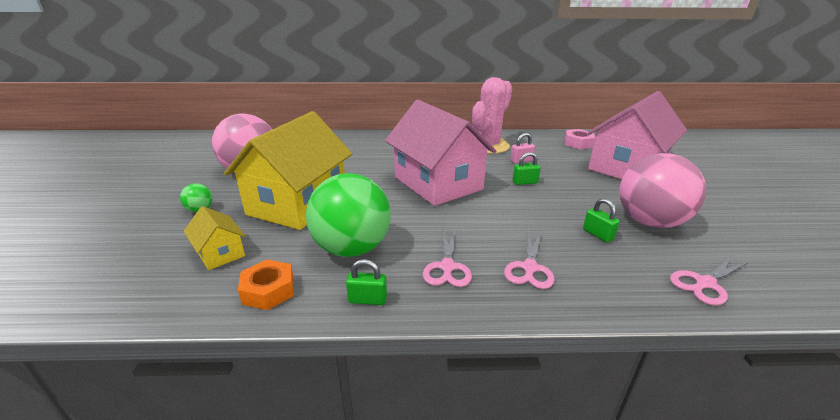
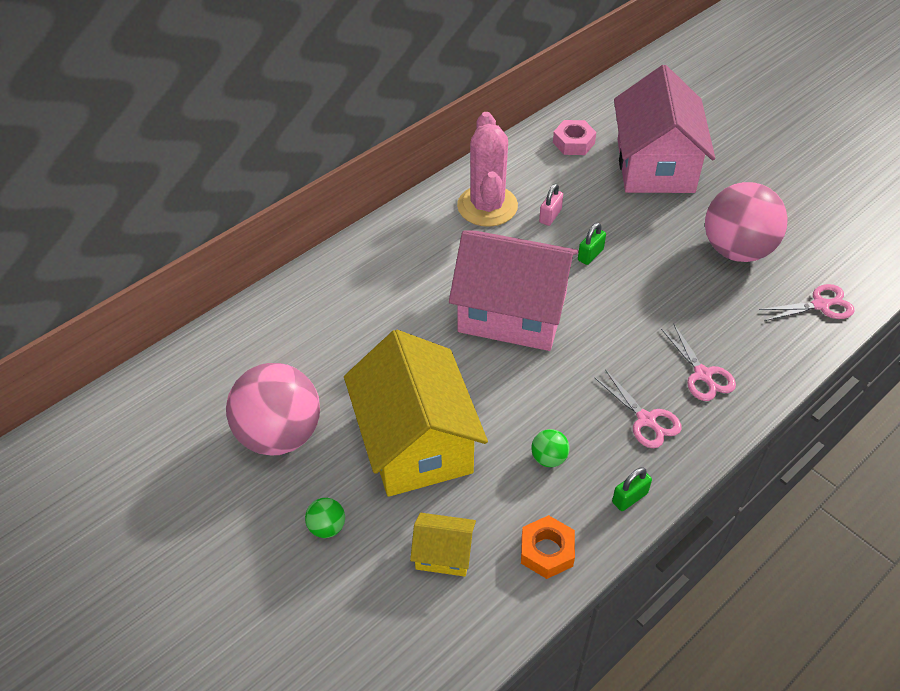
camera: 40 degrees left, 20 degrees up
(352, 248) = (549, 458): green ball -> green ball, size x0.41
(598, 234) = (714, 295): green padlock -> none
(705, 283) = (820, 305): pink scissors -> pink scissors turned 120 degrees counterclockwise

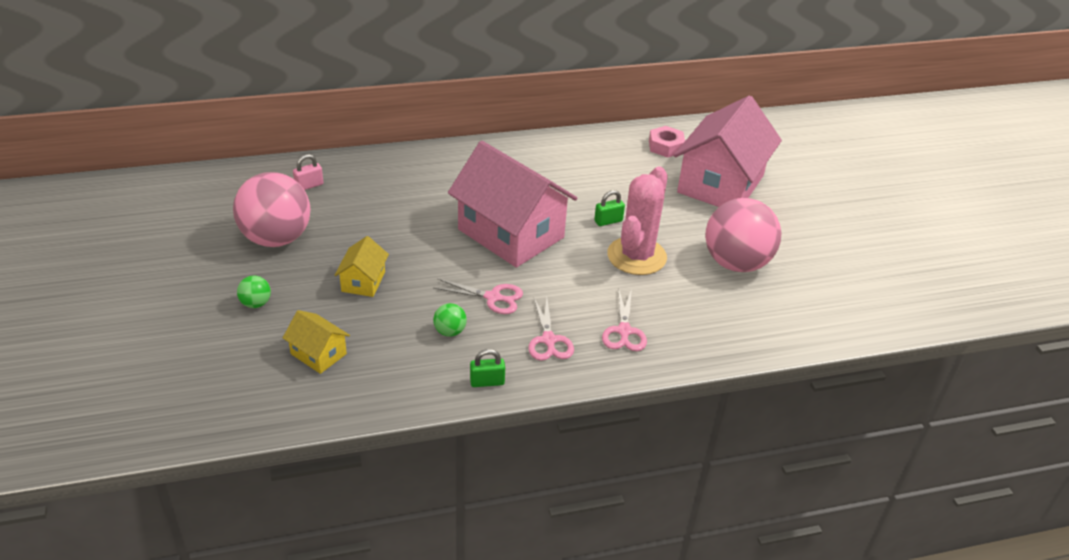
camera: 25 degrees right, 10 degrees down
(415, 442) = (363, 281): yellow house -> yellow house, size x0.45
(487, 206) = (556, 162): pink cactus -> pink cactus (636, 256)
(547, 551) = (392, 386): orange nut -> none
(550, 216) = (600, 185): pink padlock -> pink padlock (309, 185)
(820, 305) = (774, 327): pink scissors -> pink scissors (493, 297)

